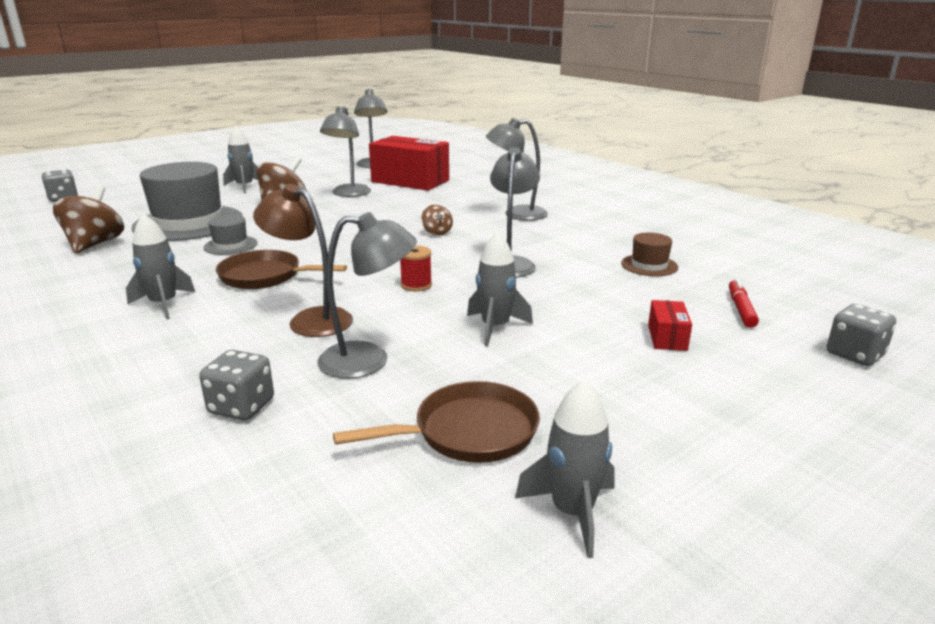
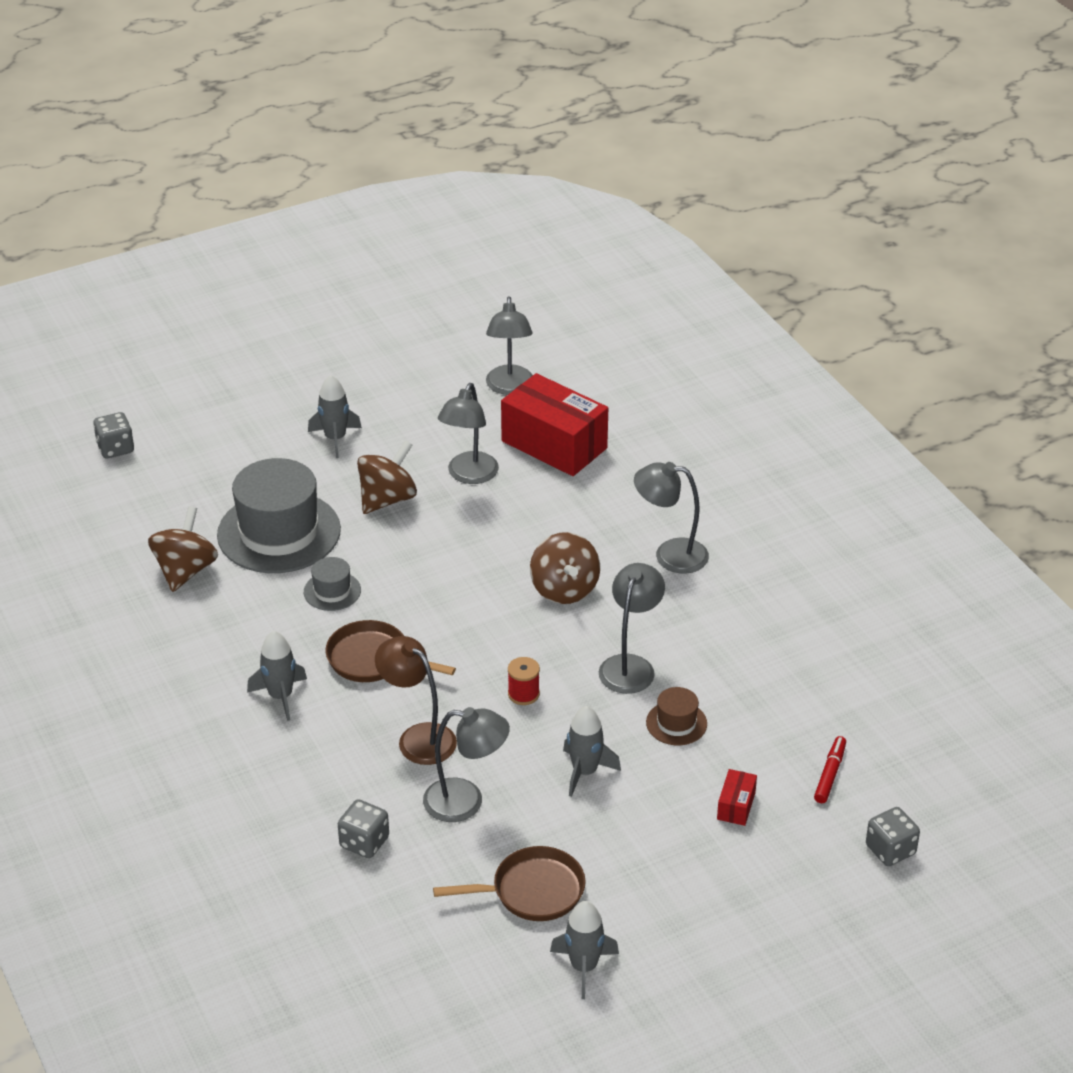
camera: 10 degrees right, 15 degrees up
(437, 232) = (564, 589): brown spinning top -> brown spinning top, size x1.88
(649, 265) = (778, 688): brown hat -> brown hat (676, 723)

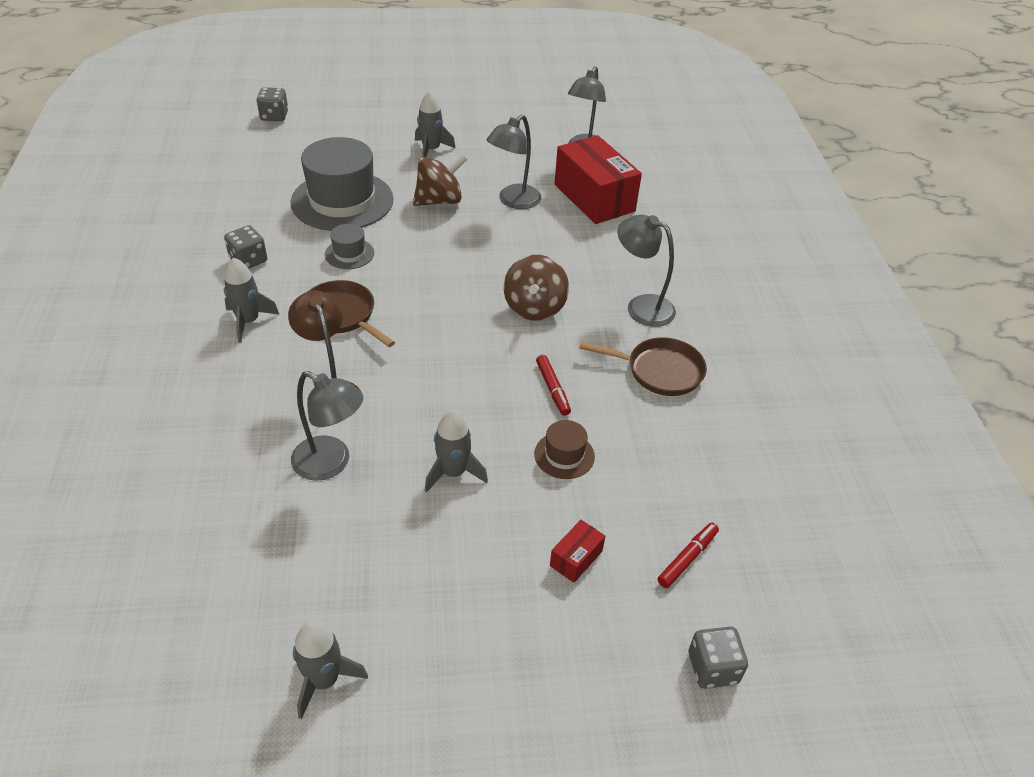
camera: 20 degrees right, 5 degrees up
(185, 571) = (254, 208): brown spinning top -> none
(364, 842) = (218, 470): grey dice -> grey dice (248, 260)
(523, 694) = (444, 383): red spool -> none
(532, 891) = (329, 575): brown pan -> brown pan (659, 371)
(630, 665) = (552, 389): grey lamp -> red marker

